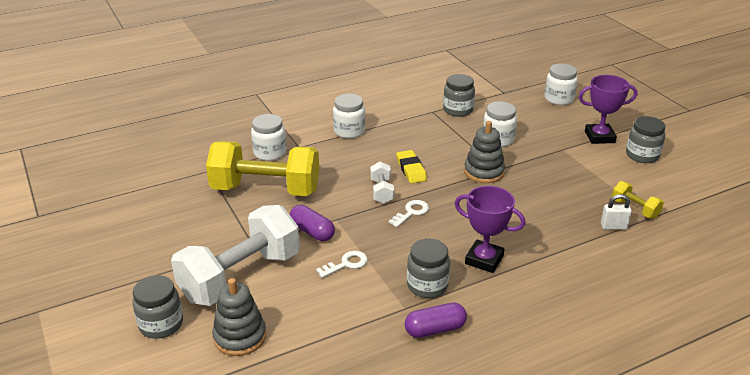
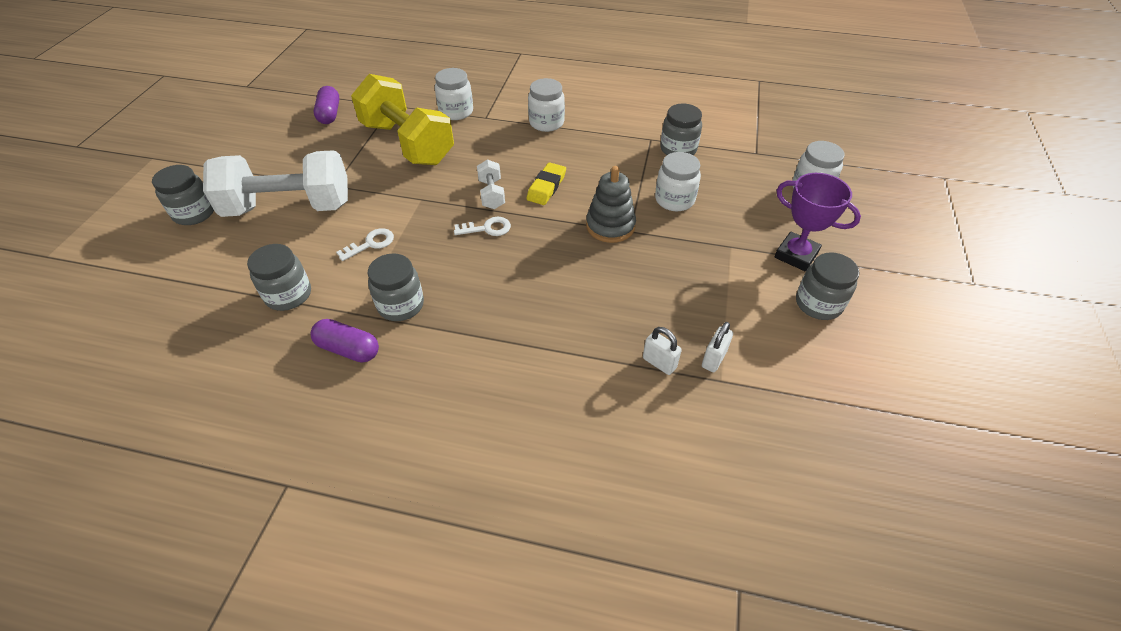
camera: 40 degrees right, 15 degrees up
(240, 336) = (221, 256): grey stacking toy -> none
(312, 232) = (387, 199): purple capsule -> purple capsule (329, 114)
(339, 327) = (288, 295): none -> grey jar
(346, 264) = (371, 244): white key -> white key turned 45 degrees counterclockwise
(382, 191) = (492, 194): white dumbbell -> white dumbbell turned 45 degrees counterclockwise
(484, 260) = (481, 313): purple trophy -> none
(635, 209) = (714, 359): yellow dumbbell -> white padlock

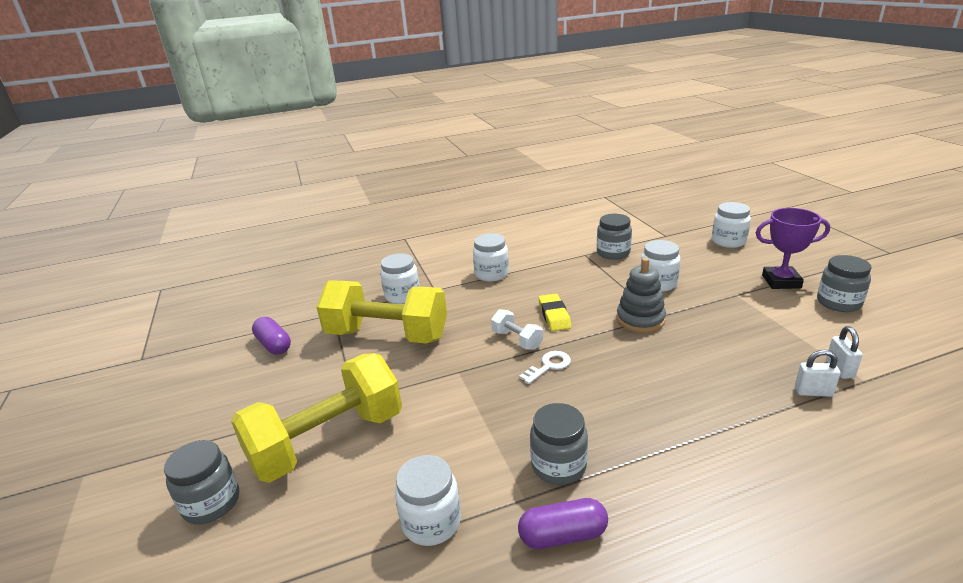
camera: 30 degrees left, 20 degrees down
(288, 295) = (431, 522): grey jar -> white jar
(289, 207) = (328, 441): white dumbbell -> yellow dumbbell
(371, 244) = (459, 430): white key -> none

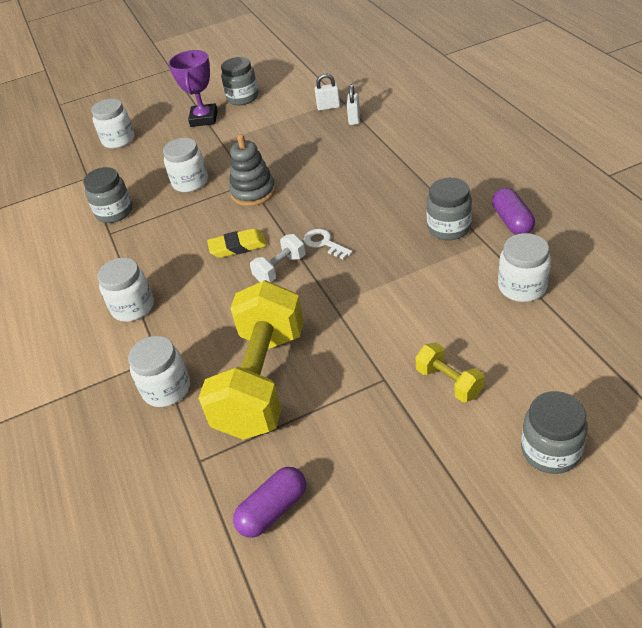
camera: 90 degrees left, 15 degrees up
(328, 441) = (449, 382): yellow dumbbell -> yellow dumbbell, size x0.43

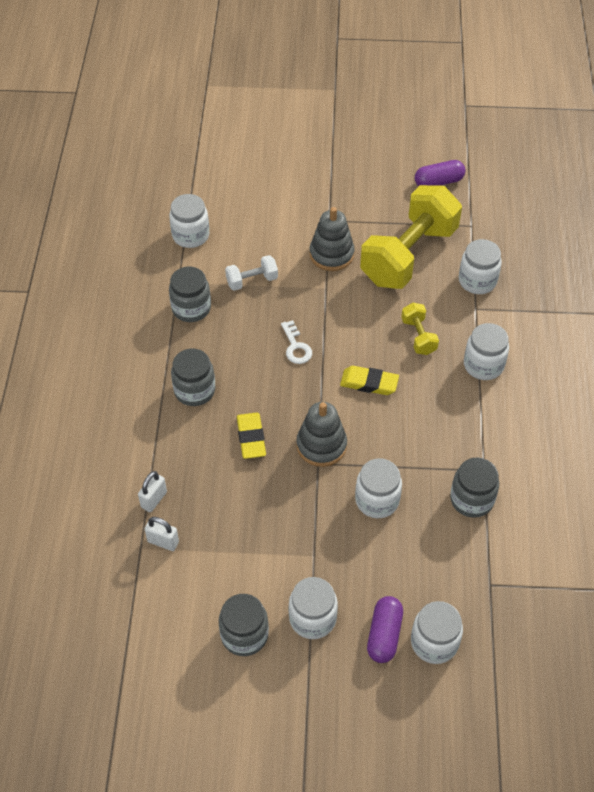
camera: 160 degrees left, 10 degrees up
(204, 119) = (312, 618): purple trophy -> white jar
(280, 269) = (346, 340): white dumbbell -> white dumbbell (252, 281)
(313, 173) = (251, 438): none -> yellow eraser
(351, 340) = (331, 254): none -> grey stacking toy
(449, 382) = (292, 200): yellow dumbbell -> yellow dumbbell (418, 336)
(512, 221) = (142, 289): purple capsule -> purple capsule (384, 635)
(550, 451) = (271, 144): grey jar -> grey jar (194, 390)

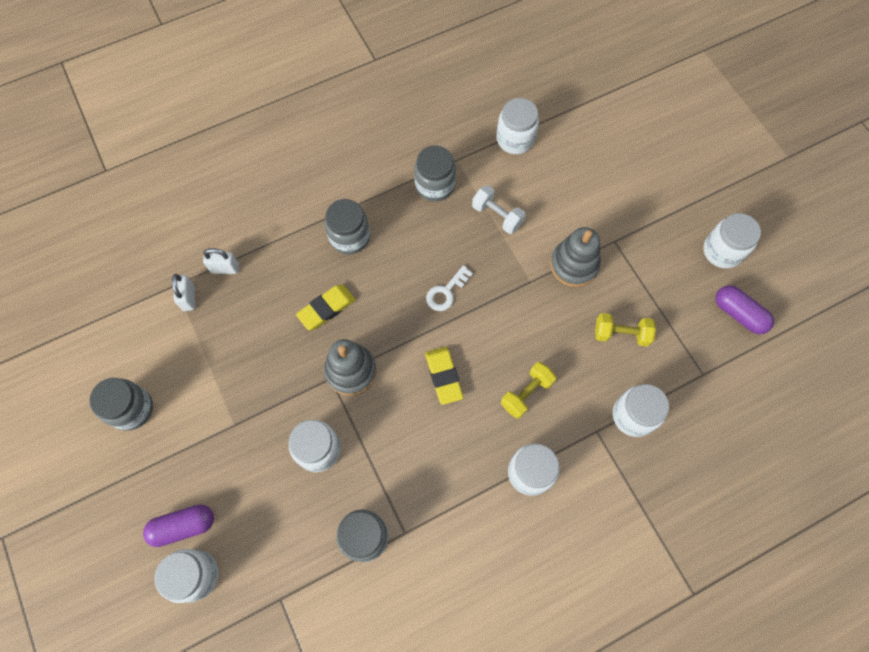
camera: 60 degrees right, 15 degrees up
(312, 618) = (172, 456): white jar -> white jar (722, 251)
(408, 255) = (621, 334): yellow dumbbell -> yellow dumbbell, size x0.43

